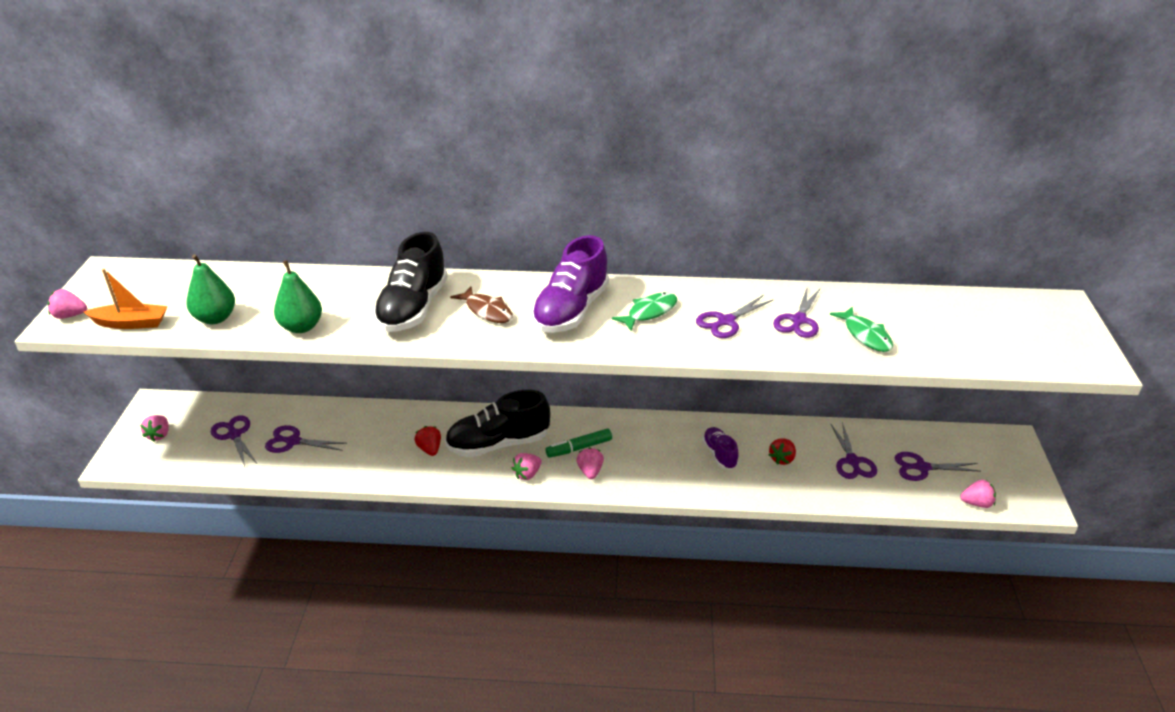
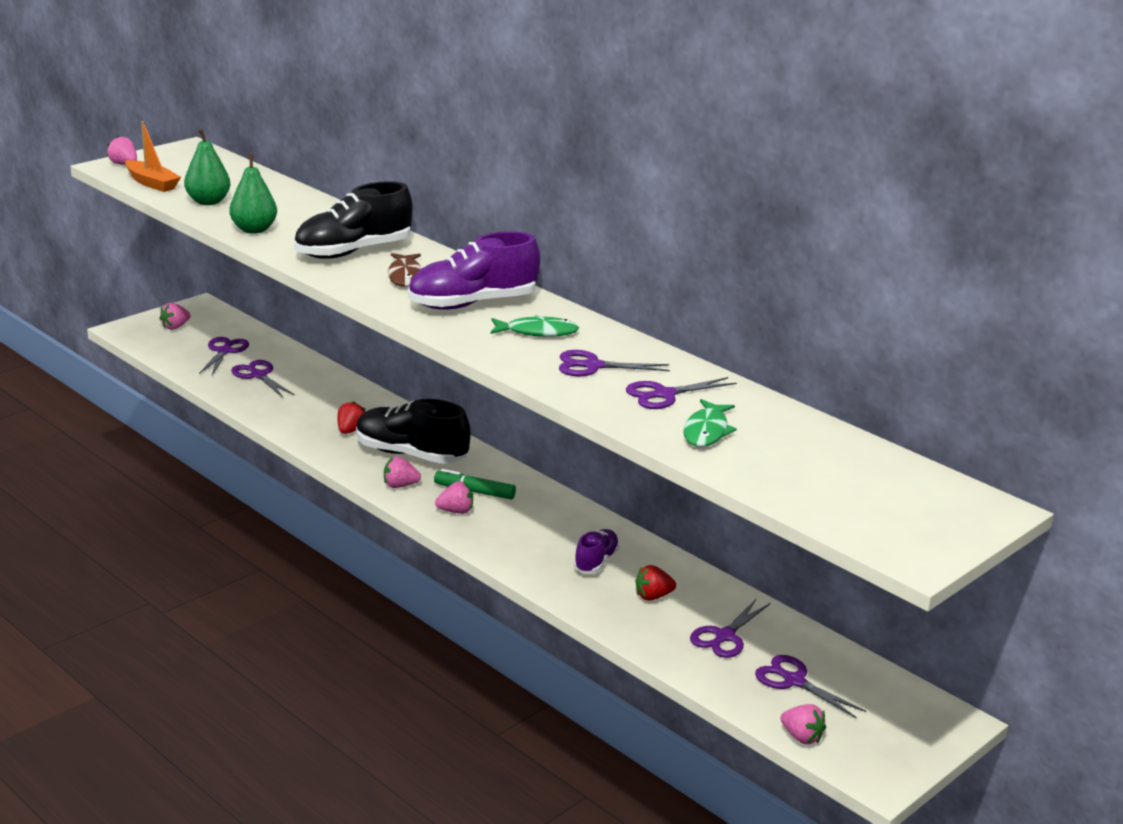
camera: 40 degrees right, 10 degrees down
(590, 471) = (456, 511): pink strawberry -> pink strawberry turned 45 degrees clockwise

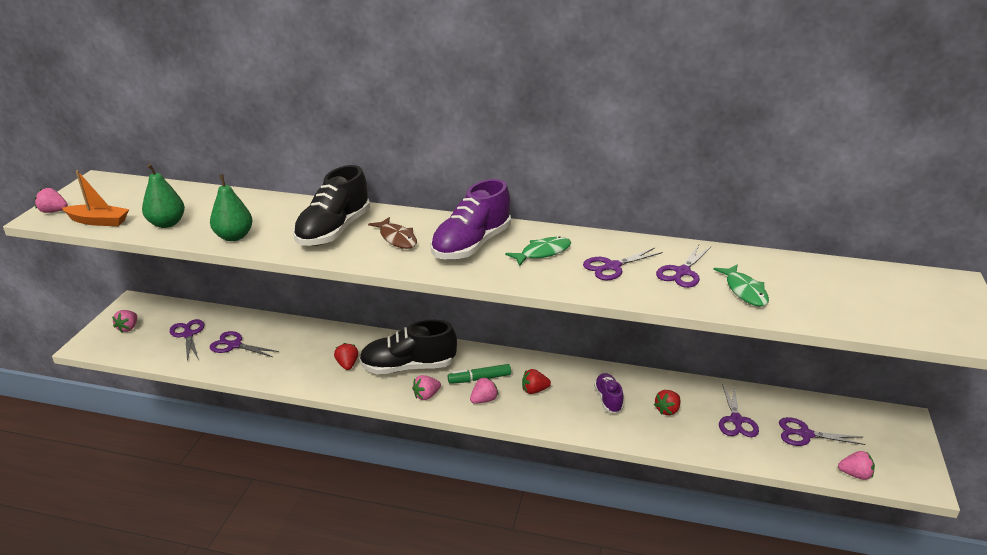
camera: 30 degrees left, 5 degrees up
(522, 523) = (534, 390): none -> red strawberry

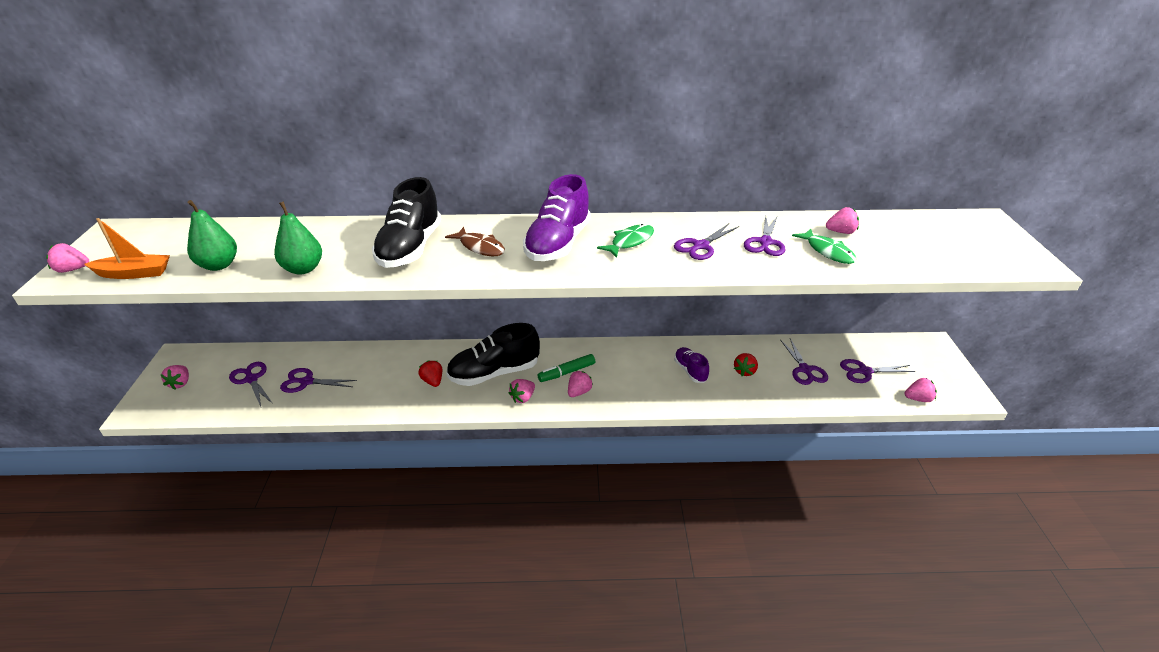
camera: 15 degrees left, 5 degrees up
(534, 390) = (621, 374): red strawberry -> none
(772, 273) = (841, 232): none -> pink strawberry

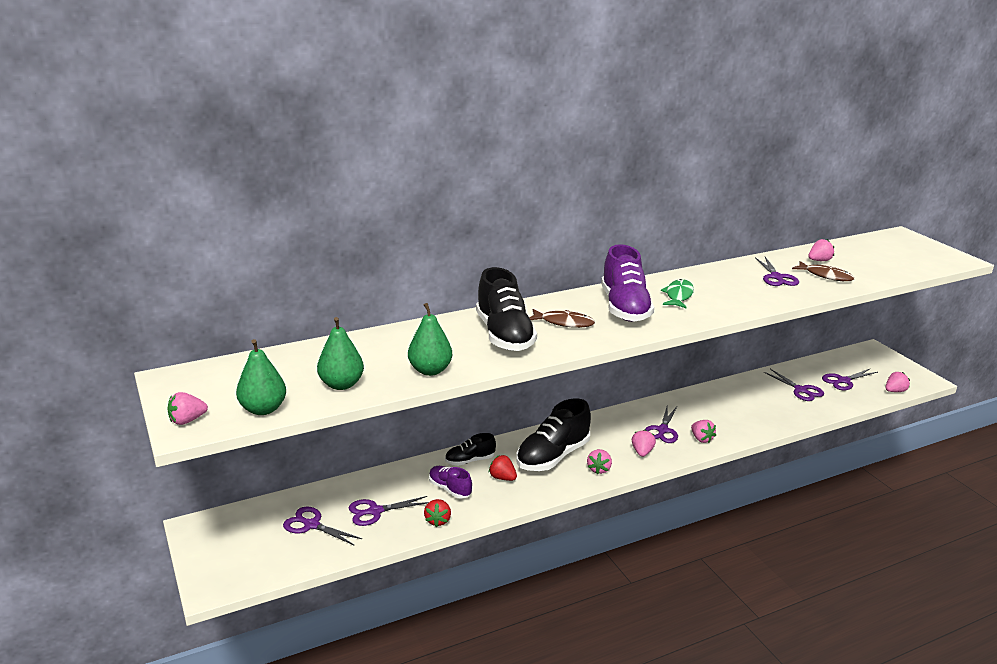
camera: 25 degrees left, 10 degrees down
(134, 273) = (263, 409): orange boat -> green pear
(180, 383) = (233, 550): pink strawberry -> pink strawberry (701, 439)
(422, 357) = (470, 460): none -> black shoe
(566, 372) = (616, 439): green marker -> none
(690, 371) = (716, 412): purple shoe -> purple shoe (450, 489)
(700, 246) = (734, 288): purple scissors -> purple scissors (662, 430)
(744, 371) = (758, 402): red strawberry -> red strawberry (438, 520)
(827, 251) = (825, 276): green fish -> brown fish

